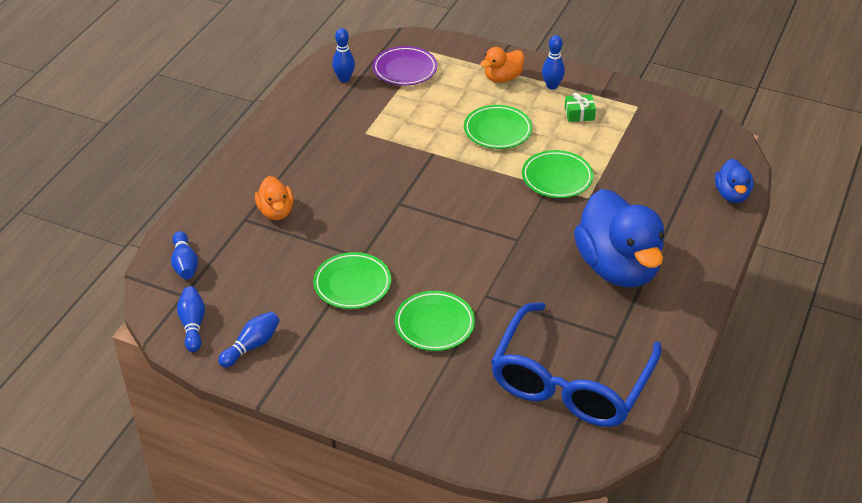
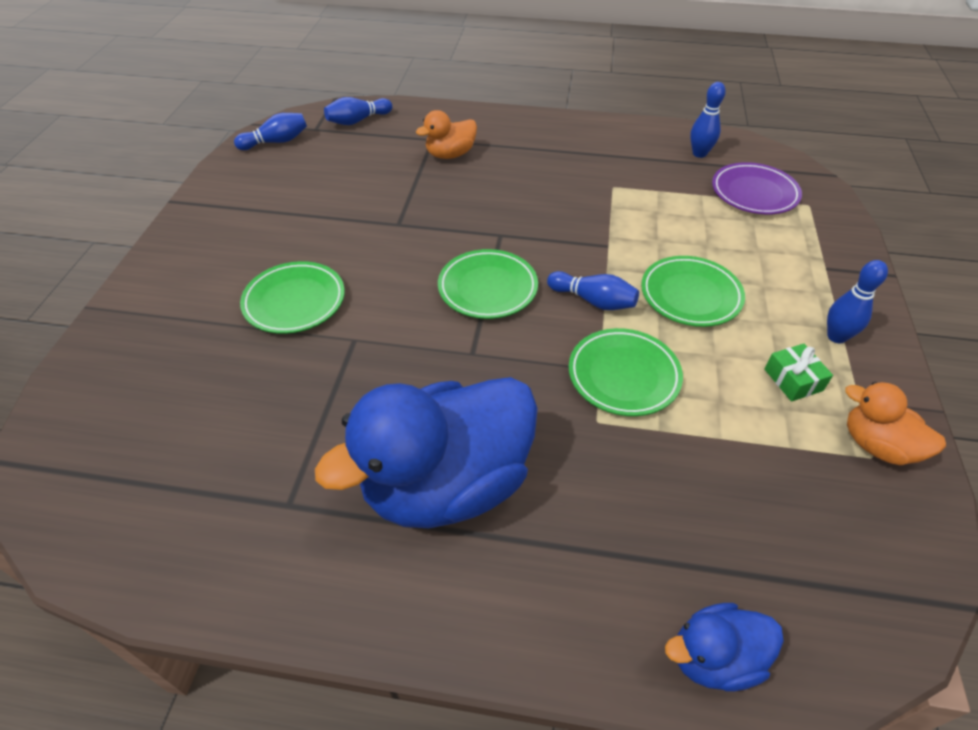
camera: 75 degrees right, 5 degrees up
(252, 346) = (250, 180): blue bowling pin -> blue bowling pin (593, 301)
(352, 284) = (351, 226): green plate -> green plate (487, 288)
(502, 78) = (810, 281): orange duck -> orange duck (877, 445)
(570, 382) = (193, 457): blue glasses -> none

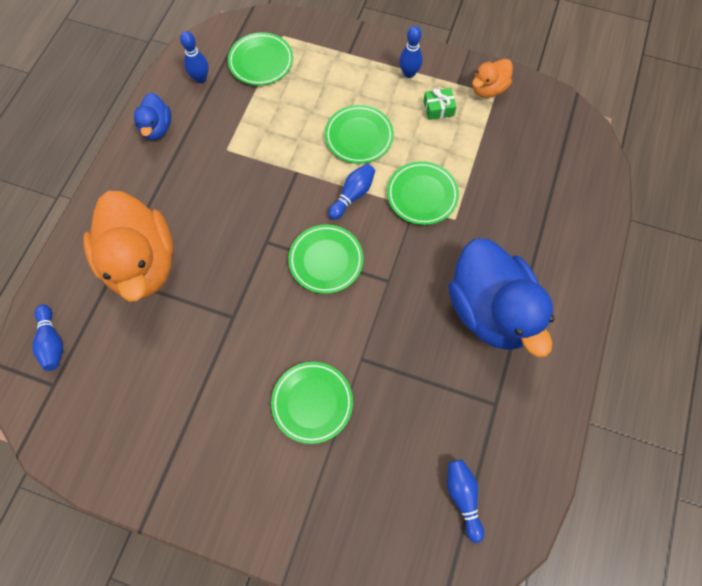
camera: 80 degrees left, 20 degrees up
(276, 142) = (65, 425): blue bowling pin -> blue bowling pin (463, 497)
(450, 154) = (142, 263): orange duck -> orange duck, size x2.09
(714, 658) = (595, 204): blue duck -> blue duck (157, 128)
(754, 193) = (261, 62): purple plate -> green plate

